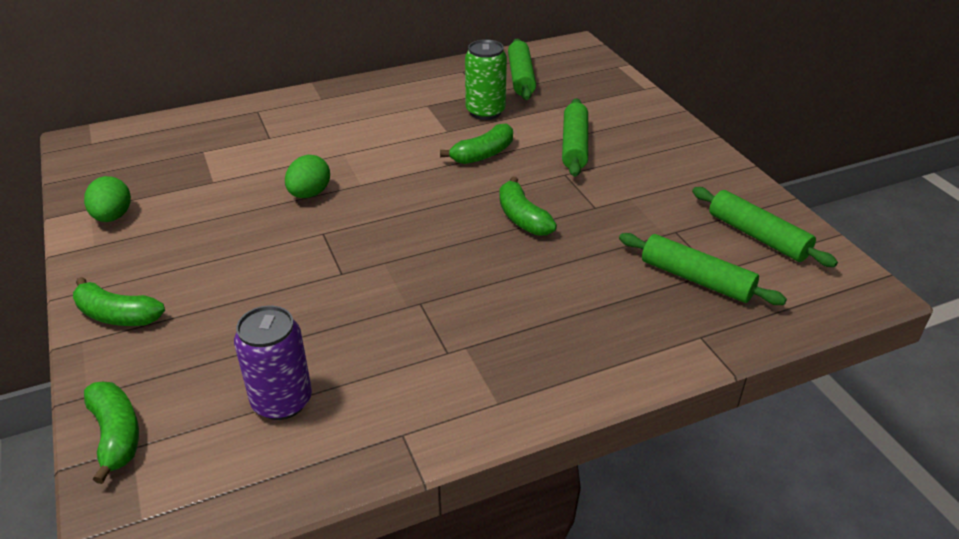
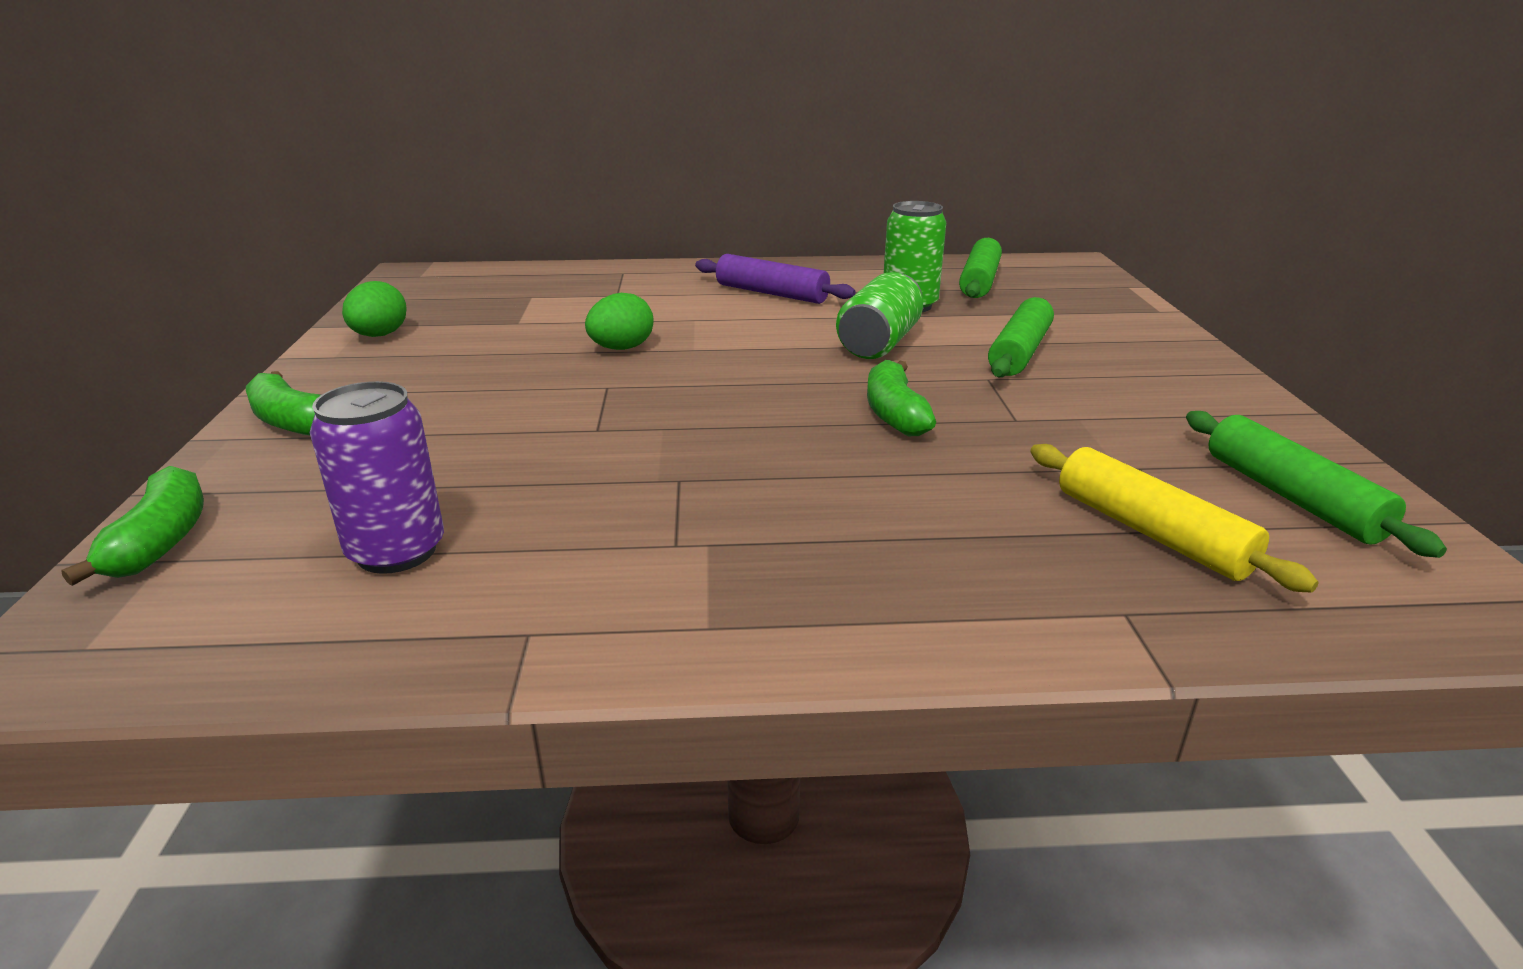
camera: 20 degrees right, 10 degrees down
(384, 115) = (772, 293): none -> purple rolling pin
(483, 154) = (879, 343): green banana -> green can
(696, 279) = (1150, 532): green rolling pin -> yellow rolling pin

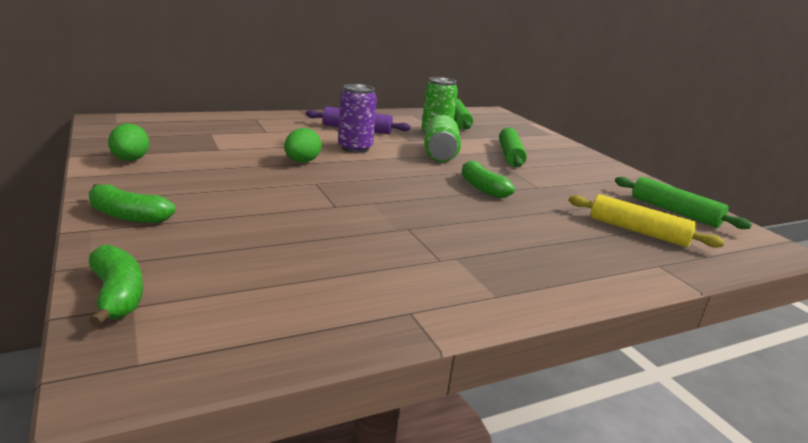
camera: 25 degrees left, 5 degrees down
(396, 551) = (288, 282): purple can -> purple can (355, 148)

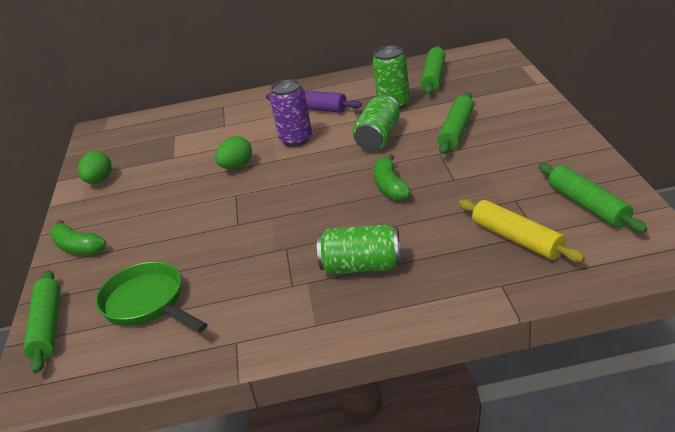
camera: 25 degrees right, 10 degrees up
(117, 295) = (48, 327): green banana -> green rolling pin
(262, 273) = (147, 303): none -> green pan
(506, 246) = (362, 267): none -> green can

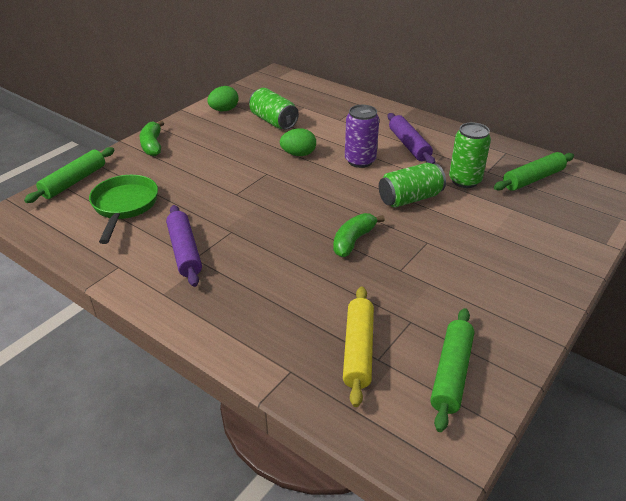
camera: 40 degrees right, 5 degrees up
(274, 287) = (185, 251): none -> purple rolling pin
(362, 267) = (244, 280): green can -> green can (273, 121)
(456, 130) = (470, 234): green rolling pin -> none

